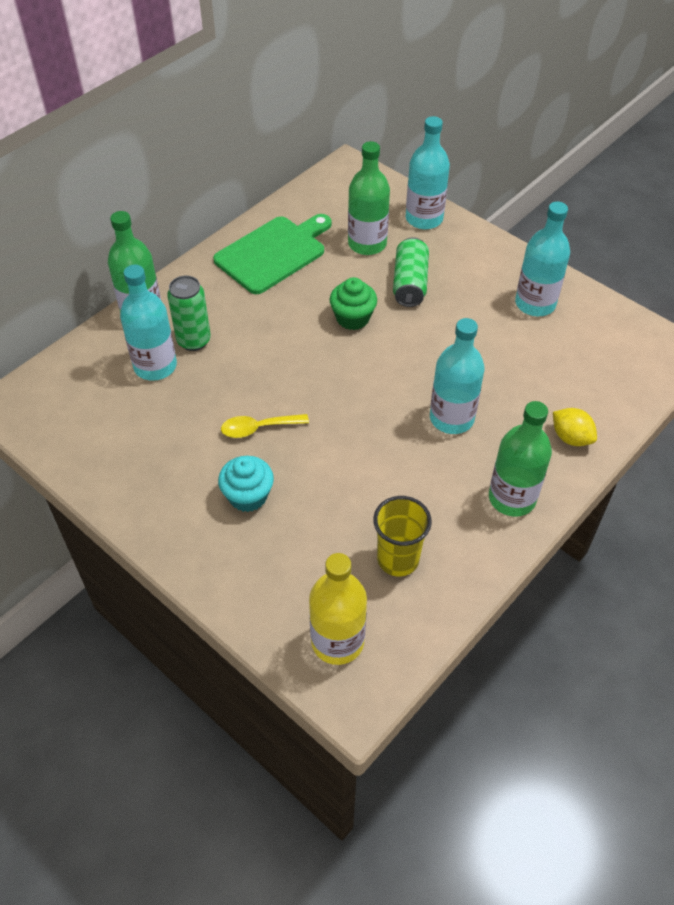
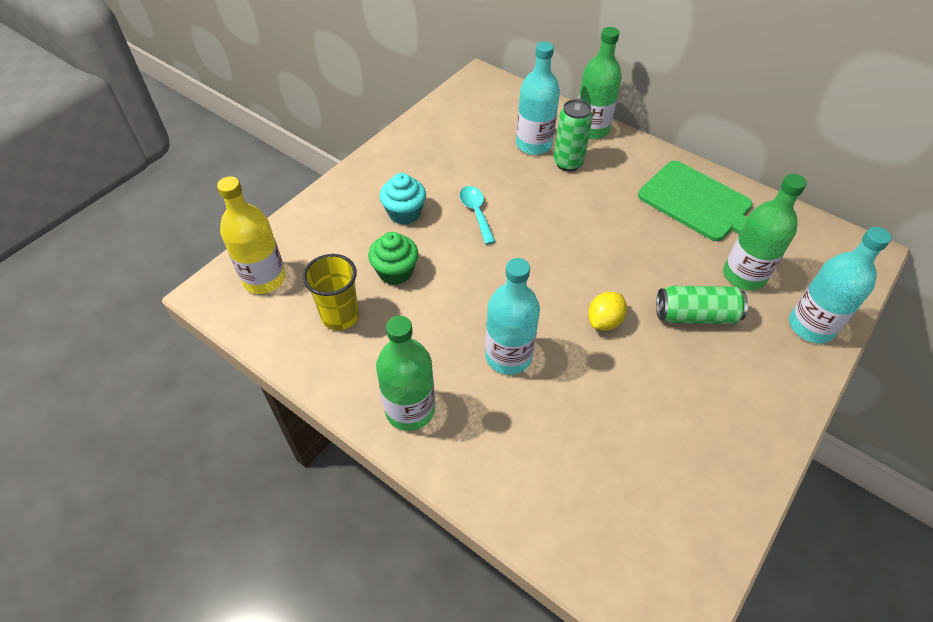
camera: 85 degrees right, 0 degrees up
(258, 428) = (476, 212): yellow spoon -> turquoise spoon
(353, 318) = (627, 269): green cupcake -> green cupcake (395, 271)
(535, 304) = (705, 443): turquoise bottle -> none
(571, 437) = (496, 473): yellow lemon -> yellow lemon (604, 321)

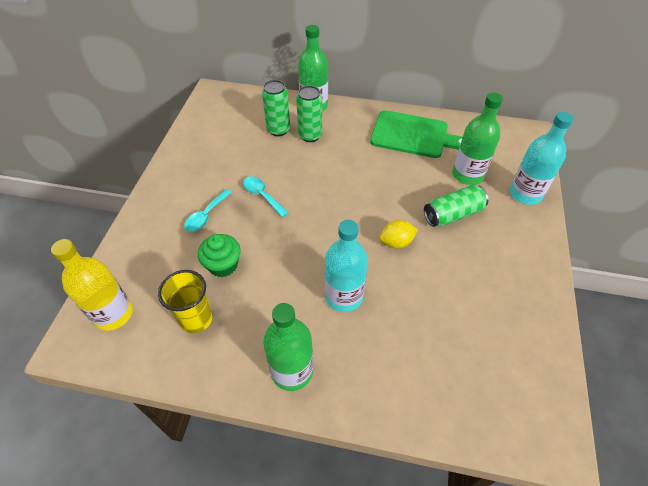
camera: 25 degrees left, 0 degrees up
(404, 213) = (206, 215): turquoise cupcake -> turquoise spoon
(534, 144) = (278, 130): turquoise bottle -> green can
(604, 321) = (396, 242): yellow lemon -> yellow lemon turned 60 degrees clockwise

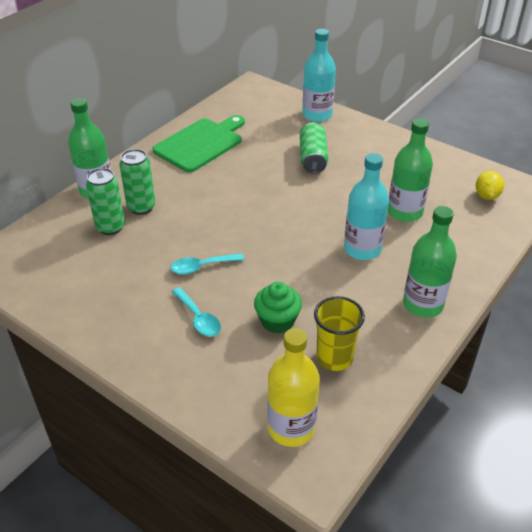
camera: 65 degrees left, 10 degrees down
(396, 242) = (322, 199): yellow lemon -> yellow lemon (486, 196)
(467, 175) = (275, 133): green bottle -> green bottle (405, 212)

